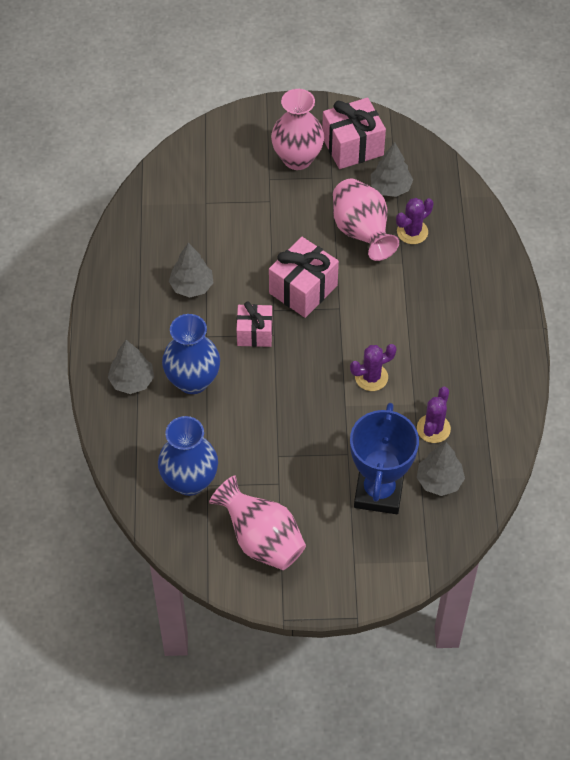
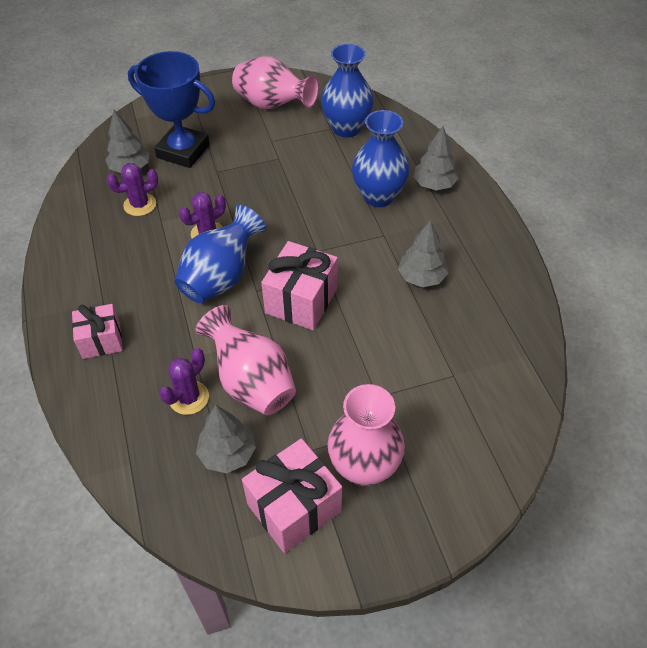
camera: 165 degrees right, 5 degrees down
(254, 333) = (336, 247): pink gift -> pink gift (101, 341)
(367, 328) = (221, 277): none -> blue vase
(378, 492) = (183, 151): blue trophy -> blue trophy turned 60 degrees counterclockwise
(433, 428) = (140, 205): purple cactus -> purple cactus turned 60 degrees clockwise

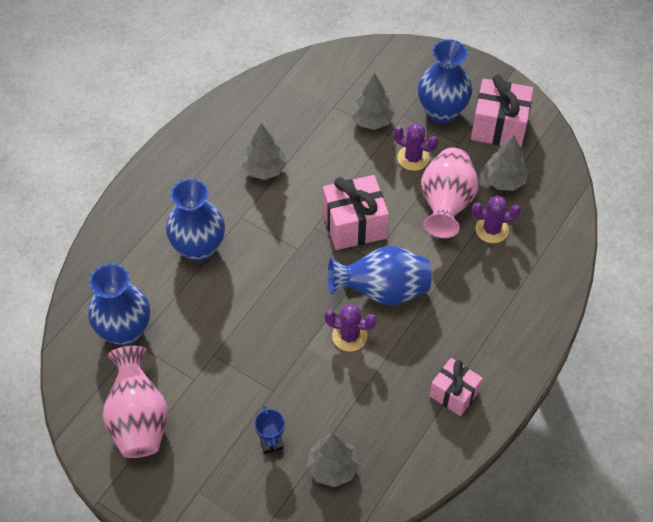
camera: 130 degrees left, 5 degrees up
(101, 341) = (508, 319): pink gift -> pink gift (454, 393)
(140, 205) = (366, 416): purple cactus -> purple cactus (413, 158)
(183, 151) = (271, 442): blue trophy -> blue trophy, size x0.42
(364, 467) = (442, 111): pink vase -> blue vase
(434, 184) = (151, 219): grey tree -> grey tree (372, 120)

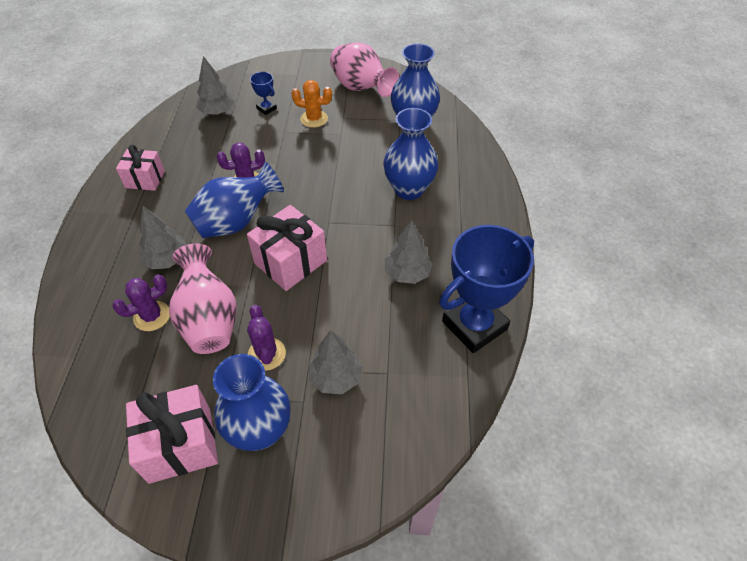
camera: 150 degrees right, 5 degrees down
(227, 394) = (314, 119): none -> orange cactus
(247, 108) = (474, 325): none -> blue trophy
(413, 158) = (266, 354): purple cactus -> purple cactus turned 75 degrees clockwise
(504, 180) = (154, 376): grey tree -> grey tree (167, 260)

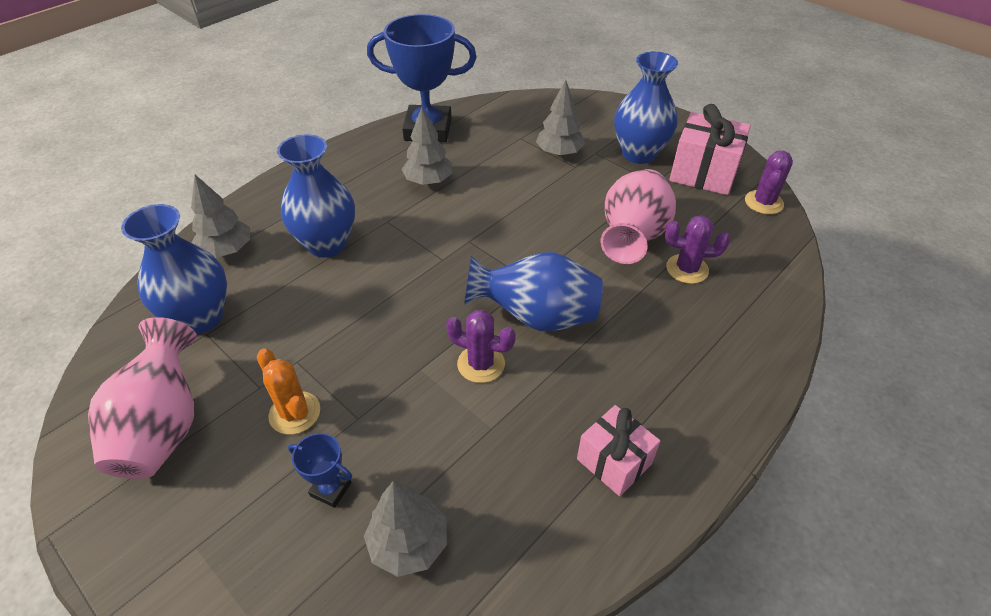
camera: 140 degrees left, 5 degrees down
(167, 260) = (643, 317): grey tree -> grey tree (227, 250)
(266, 108) = (331, 489): blue trophy -> blue trophy turned 60 degrees counterclockwise
(266, 354) = (599, 190): purple cactus -> purple cactus (763, 202)
(290, 262) = (517, 244): pink gift -> none

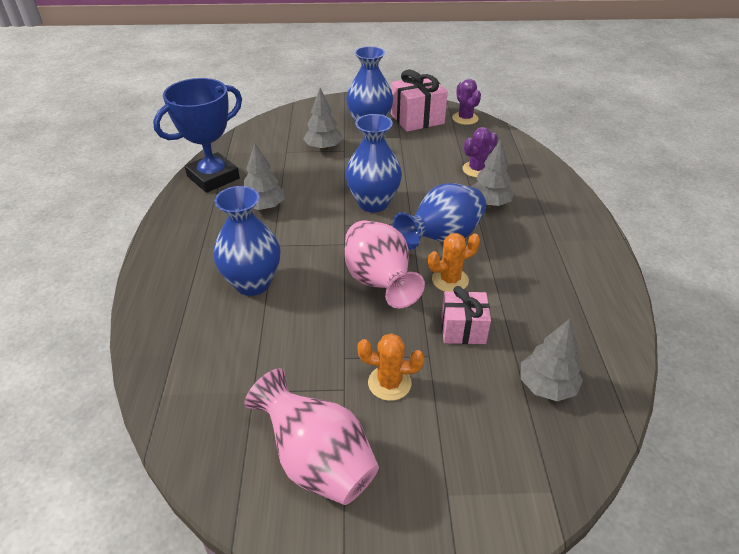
camera: 45 degrees left, 5 degrees down
(200, 317) = (232, 386): blue vase -> blue vase (373, 203)
(227, 250) = (179, 335): grey tree -> grey tree (489, 203)
(331, 489) = (472, 399): blue trophy -> none
(481, 364) = (450, 280): purple cactus -> orange cactus
(614, 461) = (572, 276): pink gift -> pink gift (463, 329)
(632, 237) = (429, 170): pink vase -> pink vase (379, 282)

